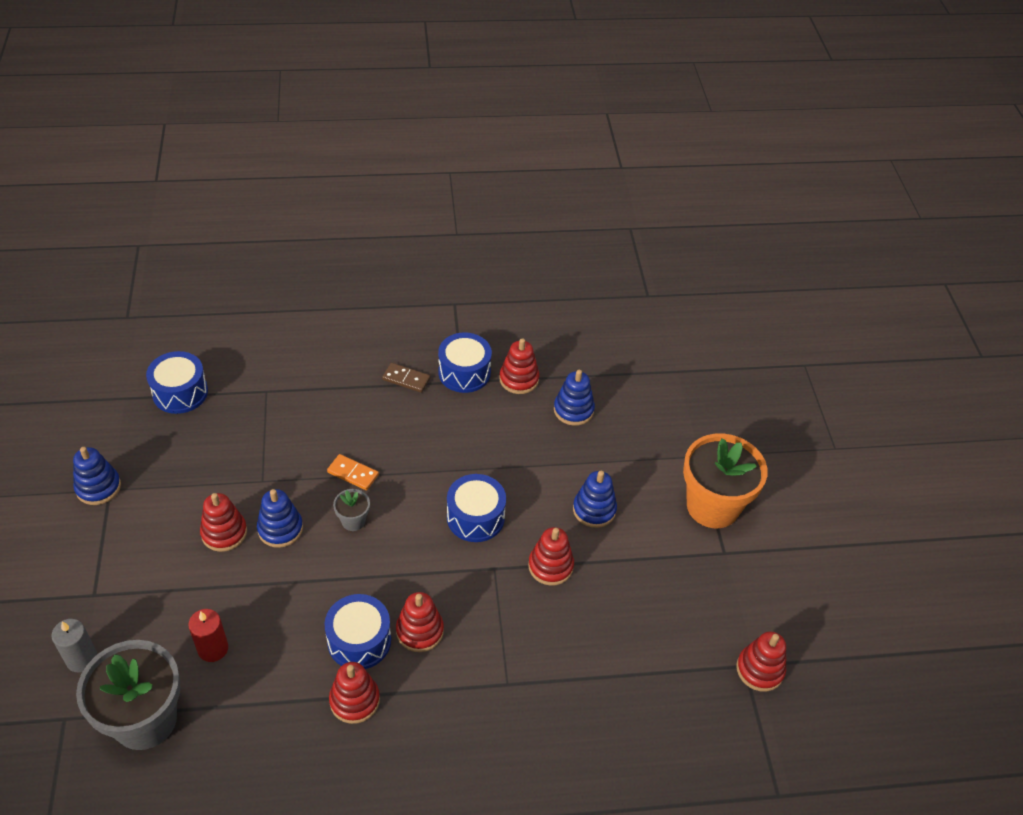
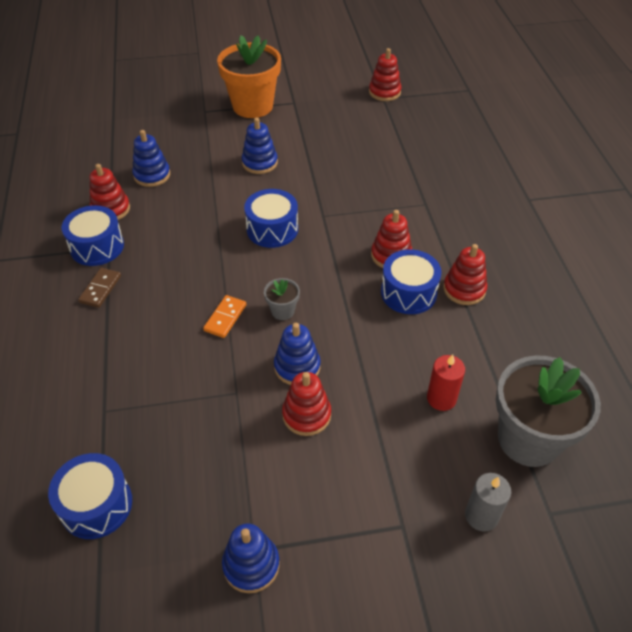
camera: 90 degrees left, 0 degrees up
(550, 566) = (316, 185): red stacking toy -> none

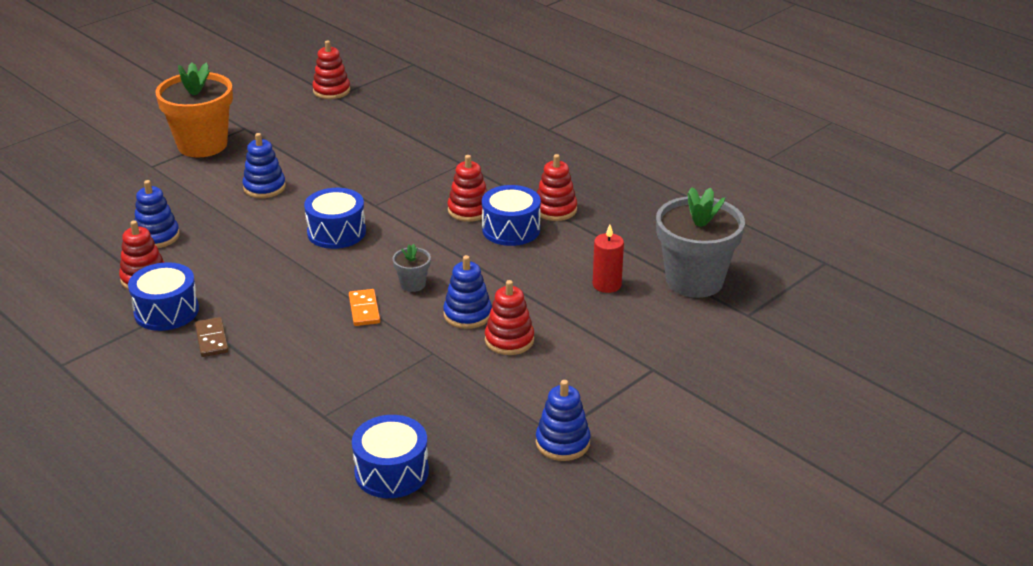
camera: 35 degrees left, 15 degrees down
(481, 516) = (702, 337): grey candle -> none

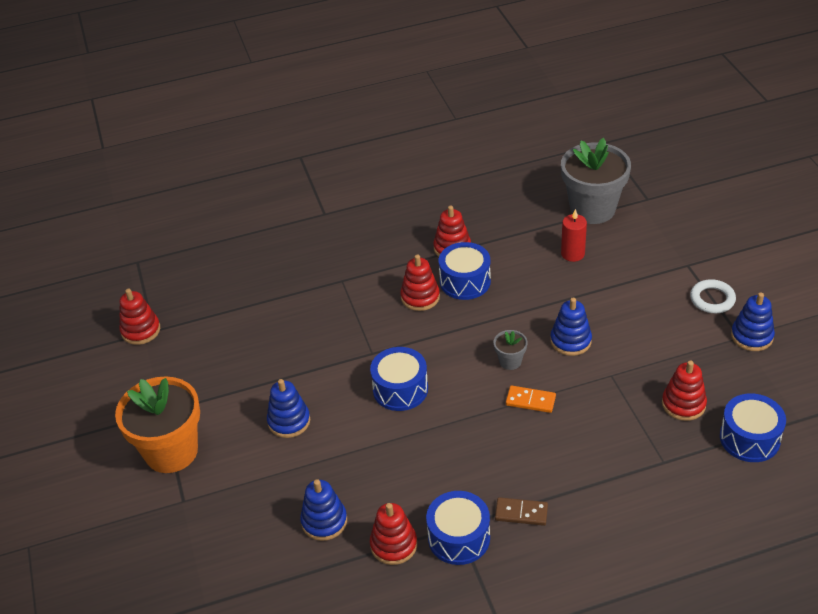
camera: 60 degrees left, 10 degrees up
(509, 340) = (616, 327): red stacking toy -> red stacking toy (683, 404)
(606, 399) = (712, 299): none -> white ring

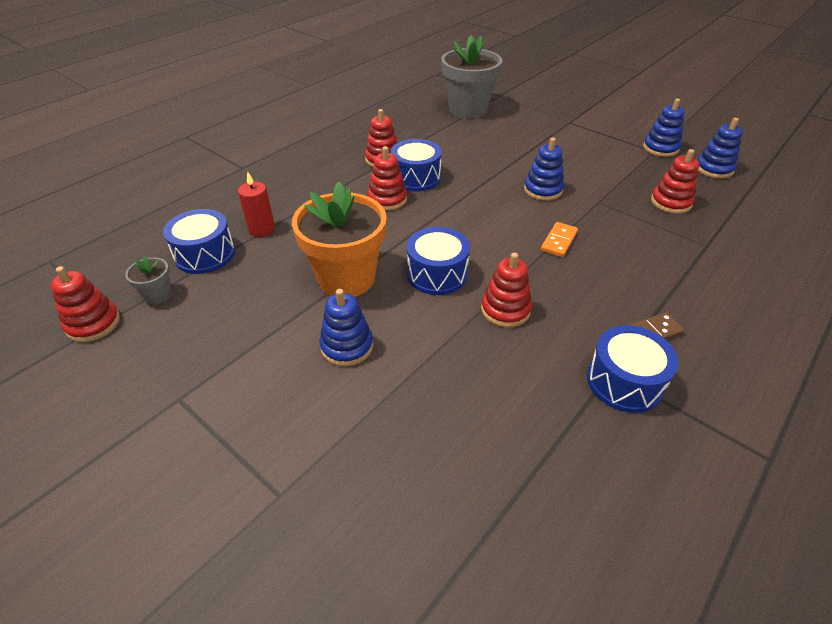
camera: 35 degrees left, 0 degrees up
(171, 451) = (221, 440): orange flower pot -> orange flower pot (346, 278)
(324, 521) = (475, 433): blue stacking toy -> blue stacking toy (714, 169)
(393, 545) = (571, 421): red stacking toy -> red stacking toy (505, 310)
(510, 361) = (511, 219): grey flower pot -> grey flower pot (158, 295)
(530, 401) = (559, 241): orange domino -> orange domino turned 45 degrees counterclockwise
(572, 254) = (482, 137): red candle -> red candle (262, 229)
(712, 299) = (609, 136): white ring -> none
(749, 438) = (740, 207): blue drum -> blue drum (205, 254)

